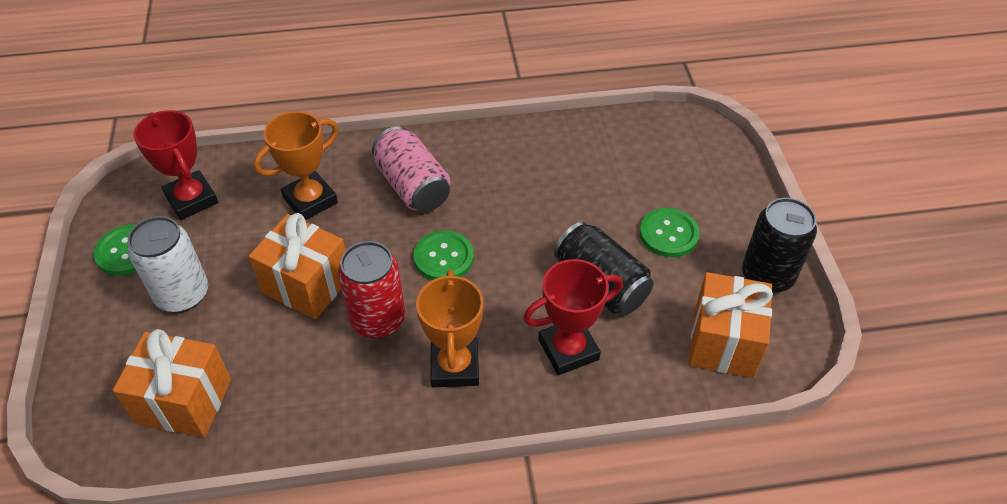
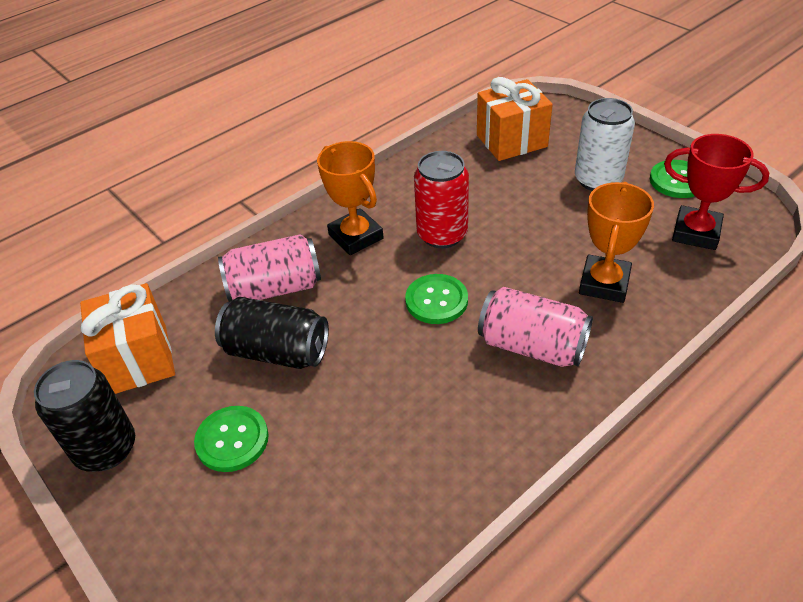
camera: 150 degrees right, 5 degrees down
(307, 284) = (521, 228): orange gift -> none
(568, 349) = (275, 288): red trophy -> pink can

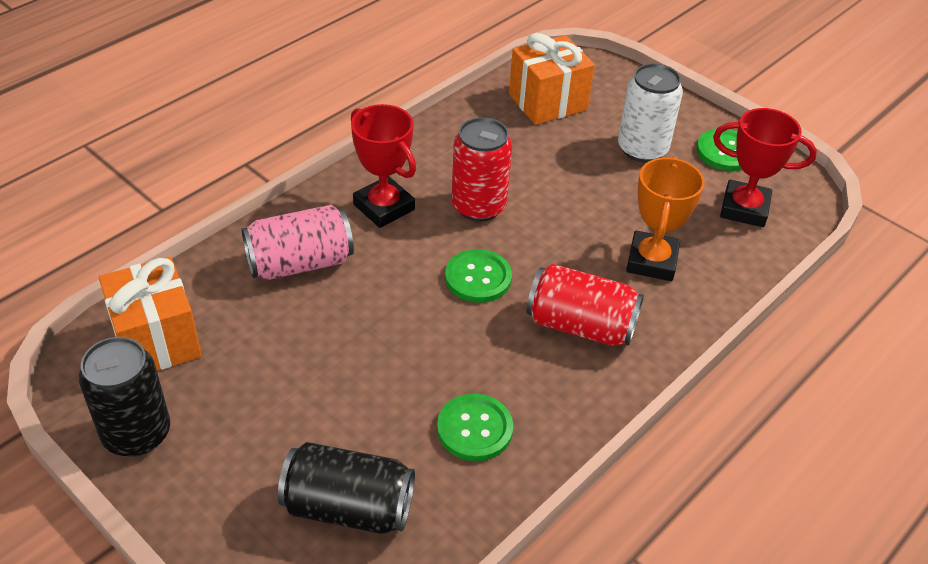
camera: 10 degrees left, 0 degrees up
(232, 440) = (274, 423): green button -> green button (474, 429)
(277, 351) = (311, 331): black can -> black can (348, 507)
(356, 236) = (384, 207): orange trophy -> red trophy
(532, 346) = (580, 325): pink can -> red can

